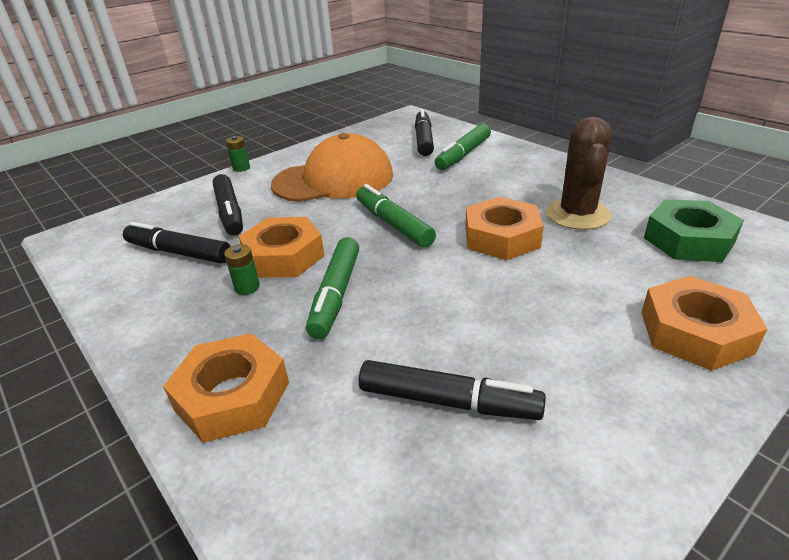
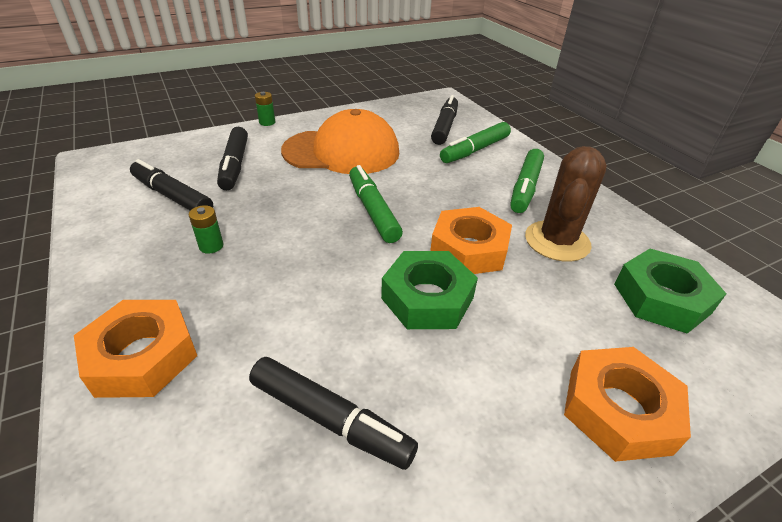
camera: 10 degrees right, 5 degrees up
(284, 256) = (259, 221): orange nut -> none
(336, 294) = (285, 273): green marker -> green marker (525, 187)
(484, 285) = (427, 298): none -> green nut

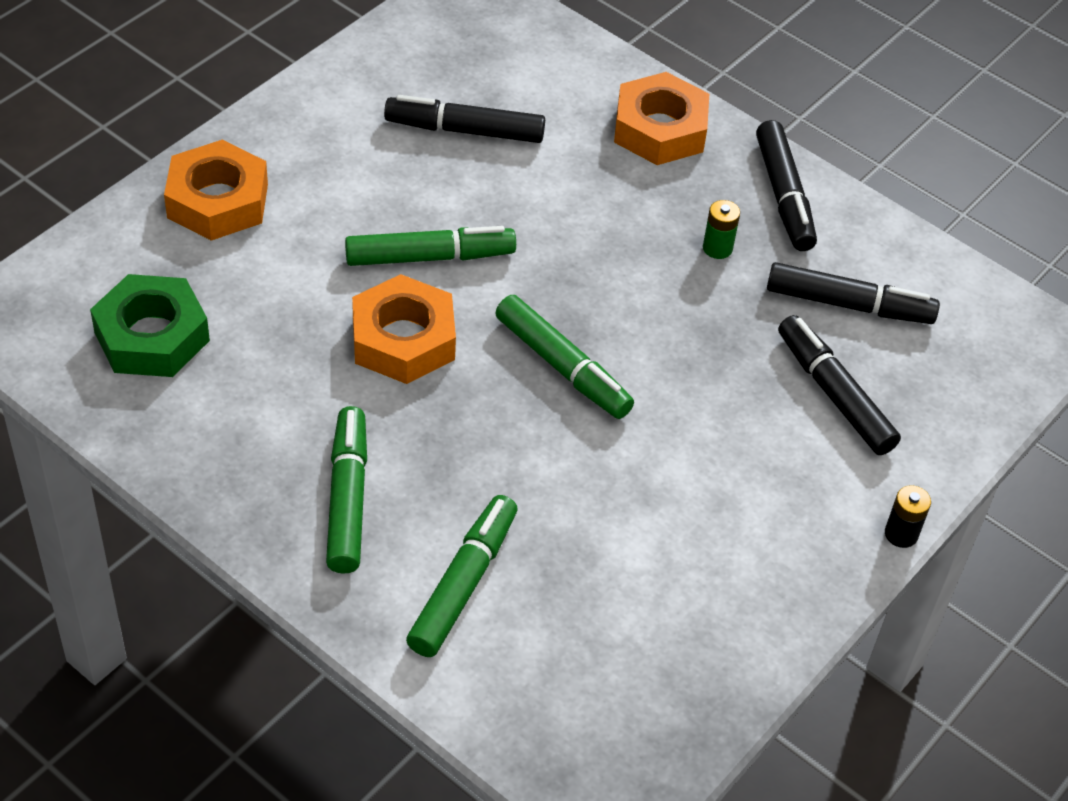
camera: 155 degrees right, 10 degrees up
(267, 122) = (901, 534): green battery -> black battery
(341, 151) = (698, 490): orange cap -> none
(427, 298) = (429, 257): green nut -> green marker
(444, 127) = (553, 653): black marker -> black marker (784, 195)
(557, 241) = (285, 390): brown cactus -> none

